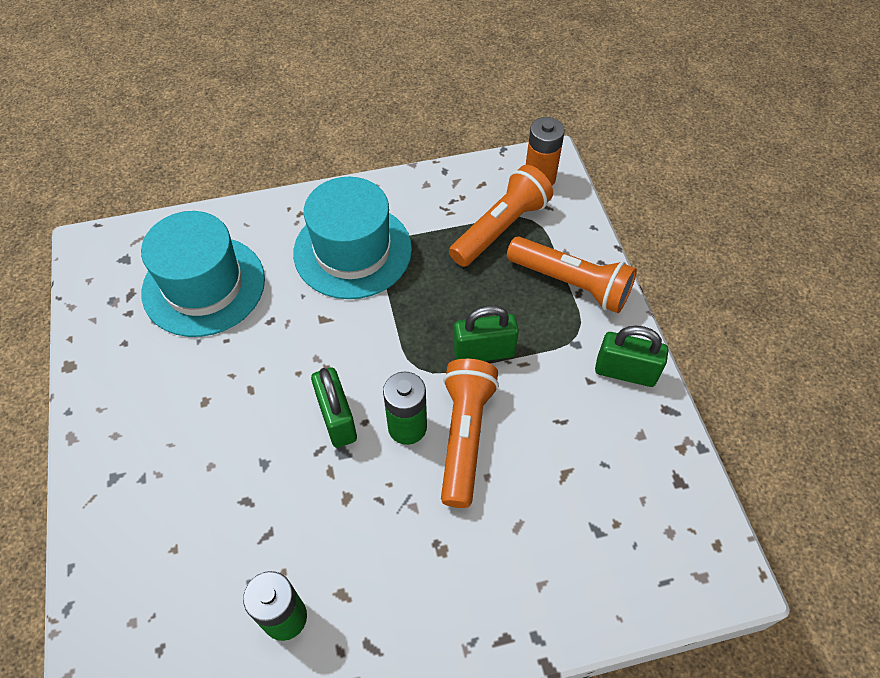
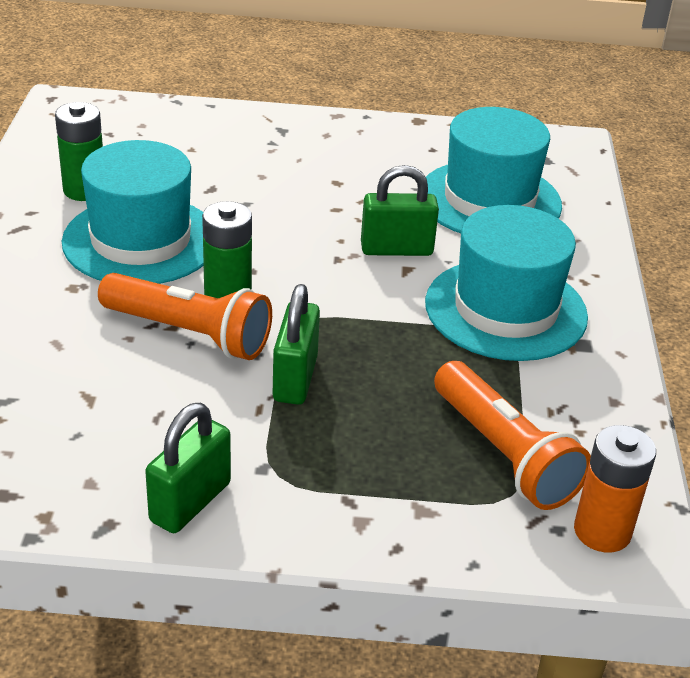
camera: 105 degrees right, 20 degrees down
(337, 419) = (267, 253): green padlock -> green padlock (396, 249)
(353, 526) = (140, 240): none -> turquoise hat
(571, 283) = (369, 497): orange flashlight -> none

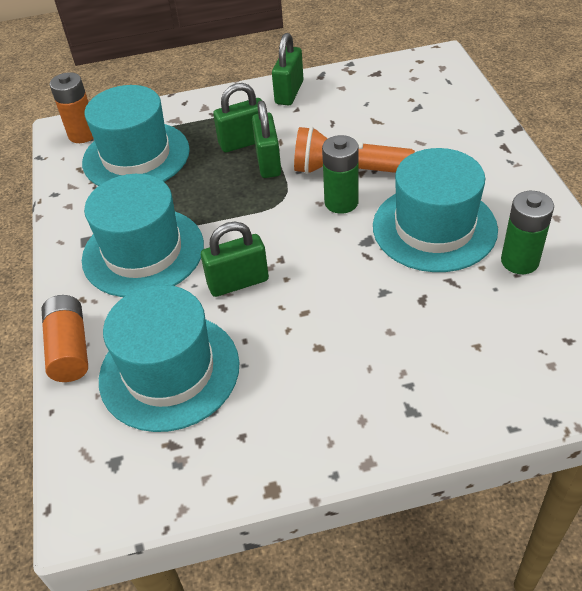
camera: 170 degrees right, 10 degrees up
(317, 424) = (244, 142): none -> green padlock
(504, 454) = (136, 156): orange flashlight -> turquoise hat
(594, 241) = (70, 348): none -> orange battery

